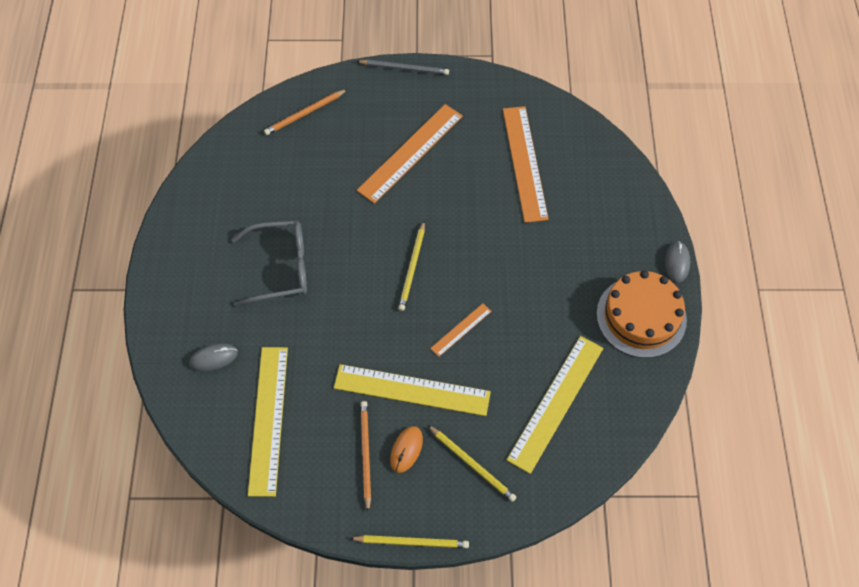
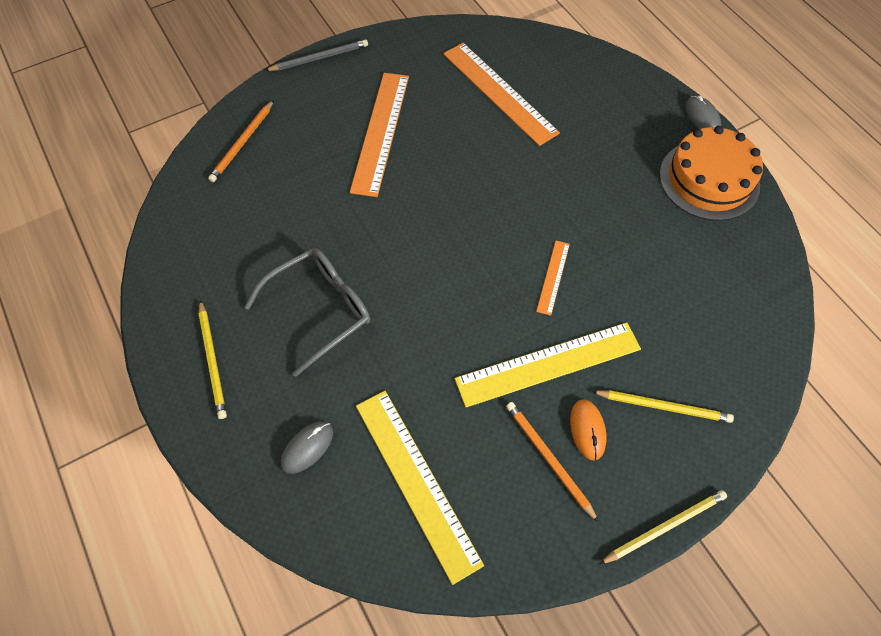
camera: 30 degrees left, 0 degrees up
(412, 268) = (461, 241): yellow pencil -> yellow pencil (212, 361)
(556, 403) = (696, 300): yellow ruler -> none

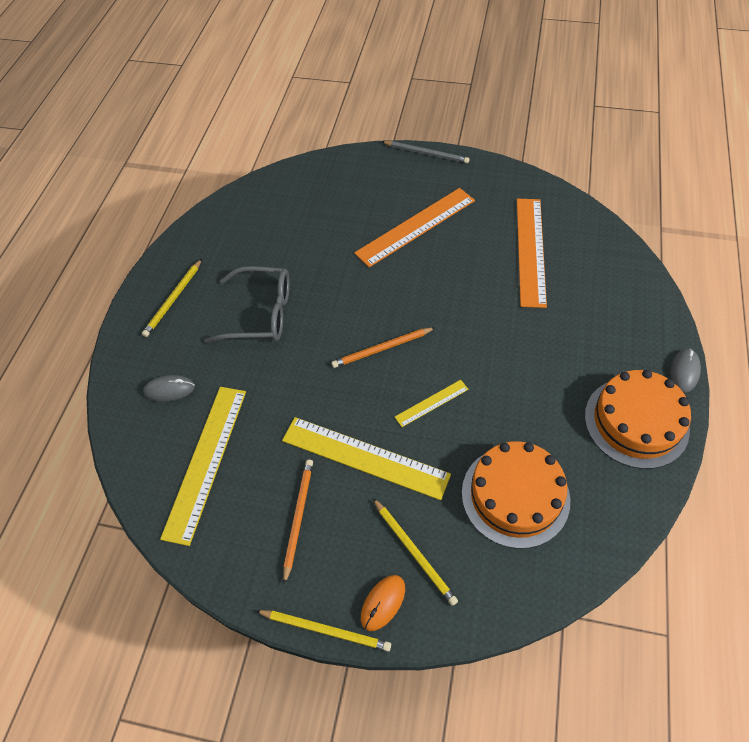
camera: 45 degrees right, 5 degrees down
(242, 143) = (322, 180): orange pencil -> orange pencil (382, 349)
(553, 277) = (431, 403): orange ruler -> yellow ruler
(587, 430) = (344, 521): orange mouse -> orange mouse (383, 603)
(687, 301) = (515, 496): none -> orange cake

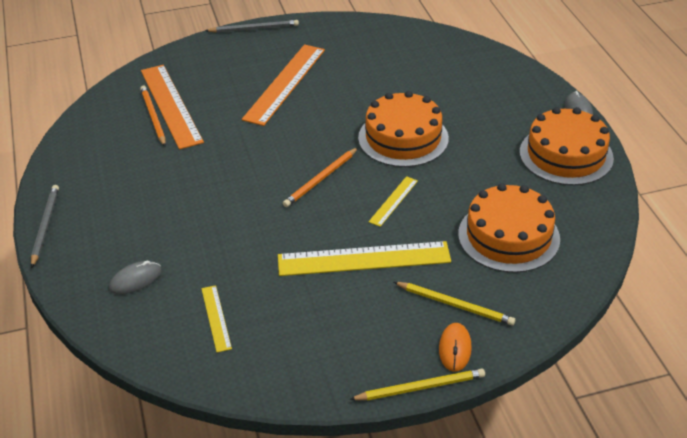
camera: 30 degrees left, 15 degrees down
(137, 302) = (45, 226): none -> grey pencil
(173, 299) = (83, 211): yellow pencil -> none
(205, 461) = (216, 318): yellow ruler -> yellow ruler, size x0.49
(261, 313) = (184, 192): grey glasses -> none
(298, 517) = (336, 323): orange pencil -> orange pencil (153, 117)
(485, 333) = (403, 138): none -> orange cake
(530, 250) = (399, 70): orange ruler -> orange ruler (170, 105)

